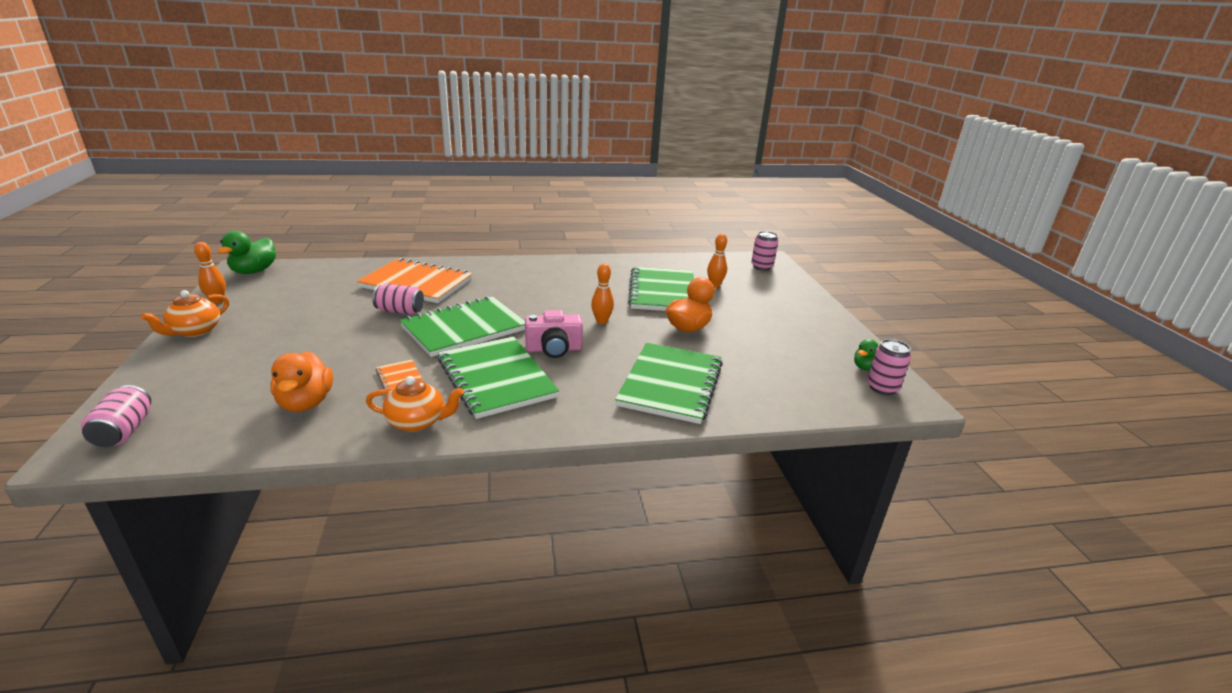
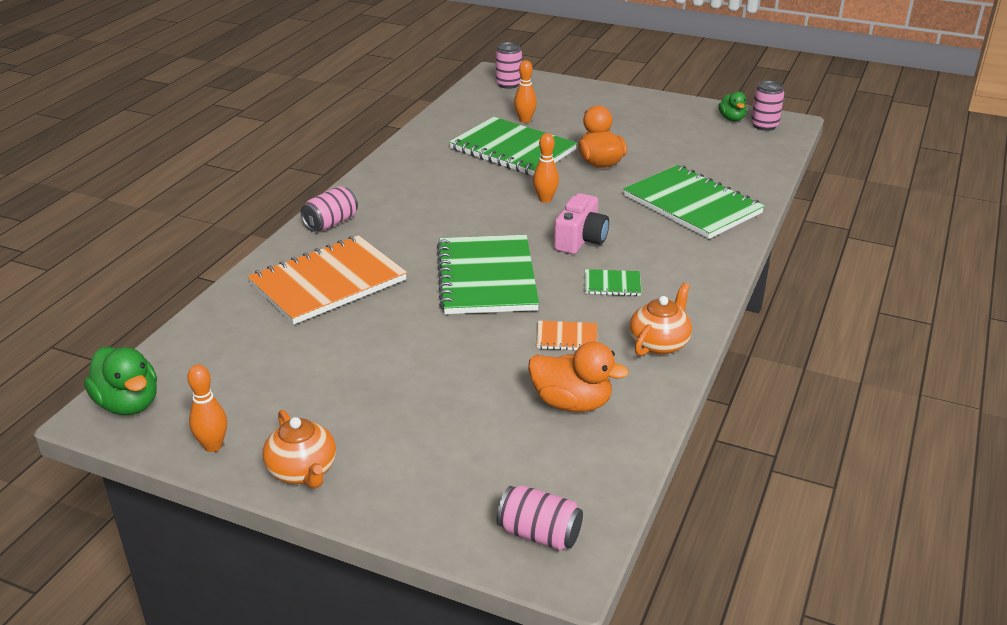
camera: 55 degrees left, 5 degrees up
(400, 311) = (400, 308): pink can -> pink can (331, 223)
(496, 378) = (612, 284): green notebook -> green notebook, size x0.43

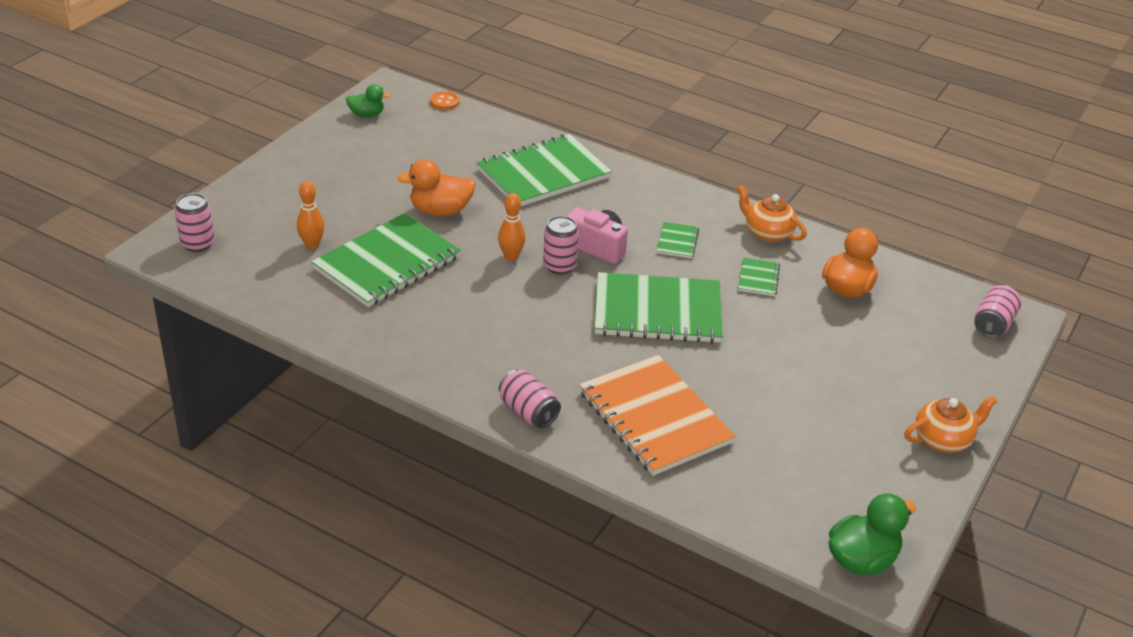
camera: 85 degrees left, 5 degrees up
(213, 446) = (917, 496): orange bowling pin -> none
(567, 337) = (758, 278): orange notebook -> green notebook
(764, 126) = (391, 101): pink can -> pink can (559, 266)
(784, 148) = (444, 102): none -> orange button

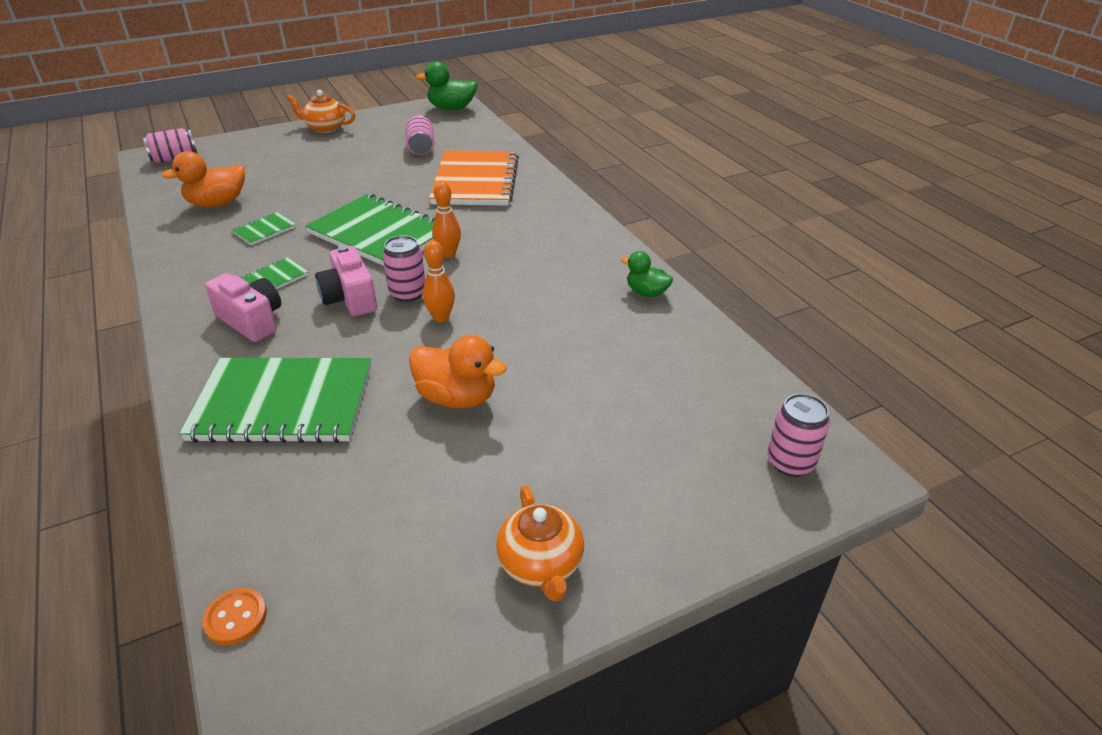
camera: 145 degrees left, 0 degrees up
(312, 245) = (642, 407): orange bowling pin -> orange bowling pin (448, 254)
(367, 114) = (390, 646): green duck -> green duck (646, 292)
(387, 263) = (572, 354): green notebook -> none
(528, 411) = (557, 207): pink can -> pink can (421, 148)
(640, 208) = (252, 321): none -> pink camera
(767, 233) = (189, 259): orange teapot -> orange teapot (541, 564)

